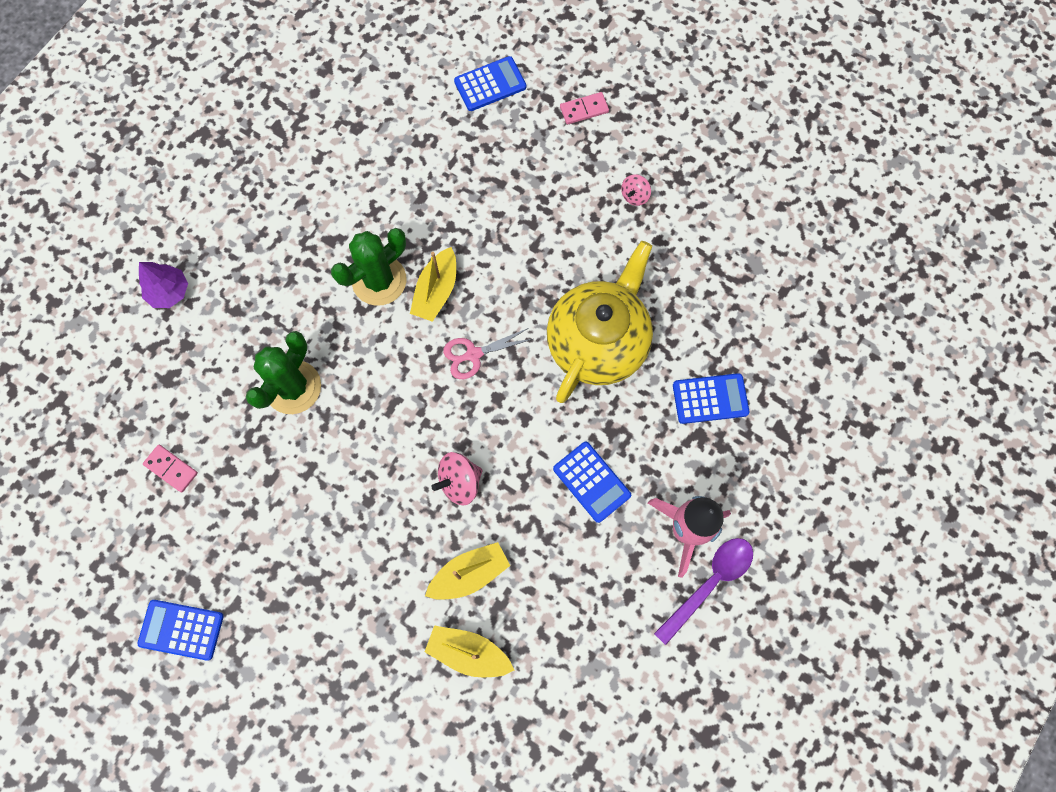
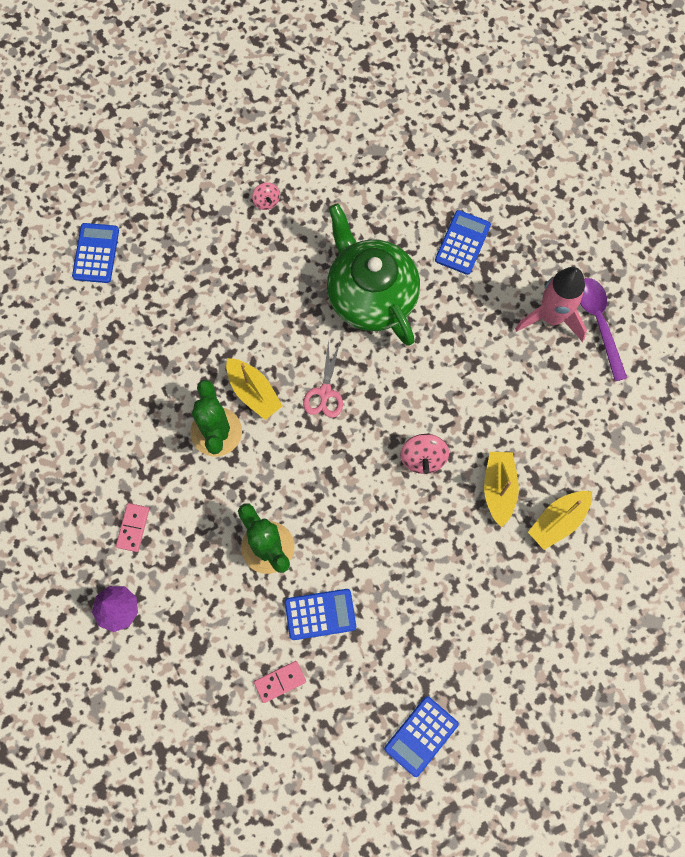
camera: 60 degrees left, 0 degrees up
(584, 109) = (167, 196): pink domino -> pink domino (133, 528)
(591, 482) = (478, 361): blue calculator -> blue calculator (320, 614)
(598, 342) = (370, 295): yellow teapot -> green teapot

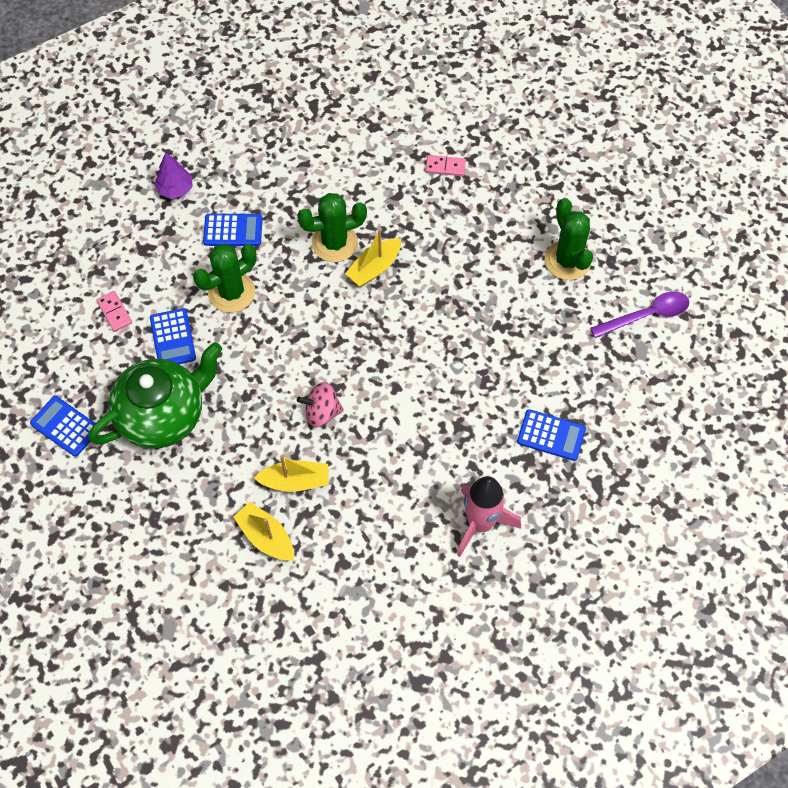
camera: 85 degrees right, 10 degrees down
(96, 253) = (493, 134): blue calculator -> blue calculator (233, 230)
(133, 528) = (245, 191): pink domino -> pink domino (445, 167)
(266, 201) = (567, 260): pink spinning top -> green cactus
(325, 392) = (379, 325): pink scissors -> none
(370, 295) = (482, 356): green teapot -> green teapot (163, 415)
(598, 323) = (479, 571): purple spoon -> purple spoon (646, 315)

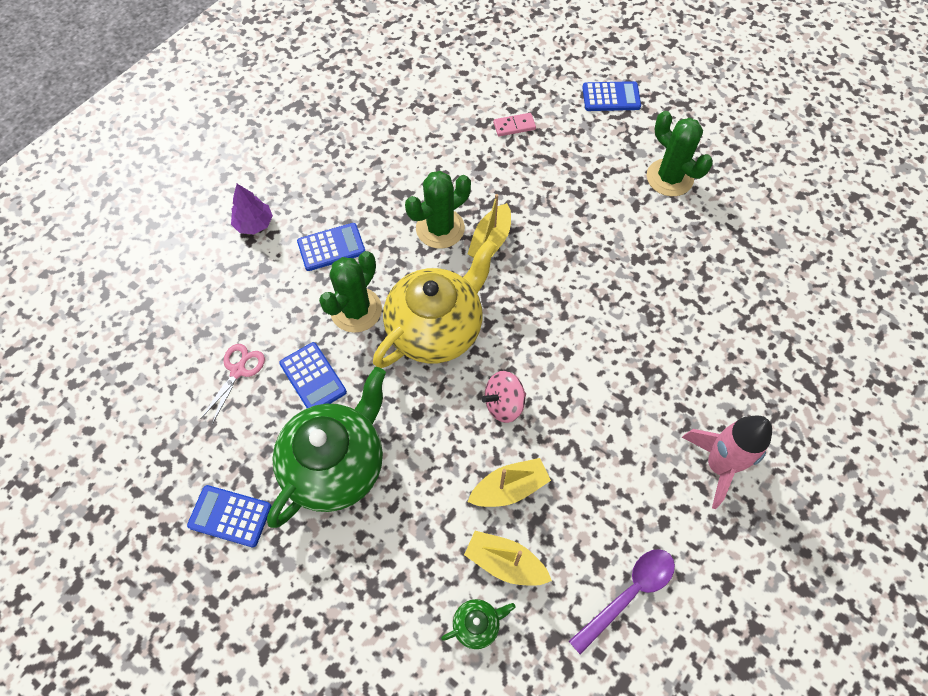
camera: 20 degrees left, 0 degrees up
(114, 312) = (238, 370): pink domino -> pink scissors
(223, 574) = (477, 624): none -> green teapot
(292, 330) = (436, 329): none -> yellow teapot
(551, 435) = (740, 349): blue calculator -> blue calculator (611, 97)
(646, 315) = (767, 206): purple spoon -> purple spoon (628, 594)

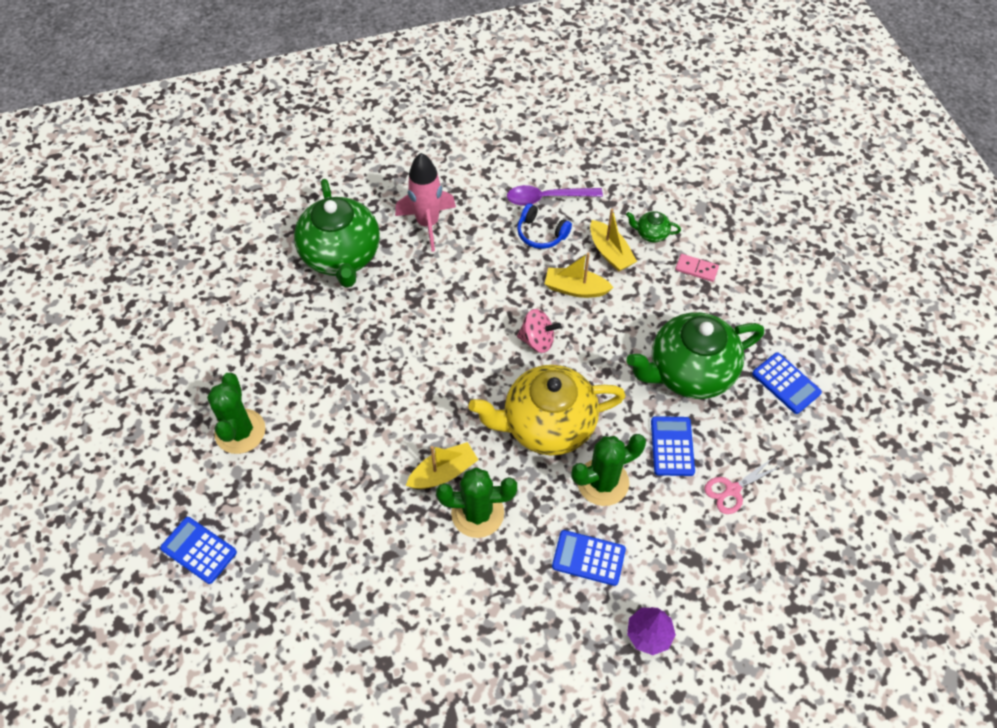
camera: 145 degrees left, 5 degrees down
(514, 126) = (319, 580): pink domino -> pink domino (696, 269)
(596, 536) = (541, 233): none -> blue headphones
(758, 371) = (341, 256): none -> green teapot

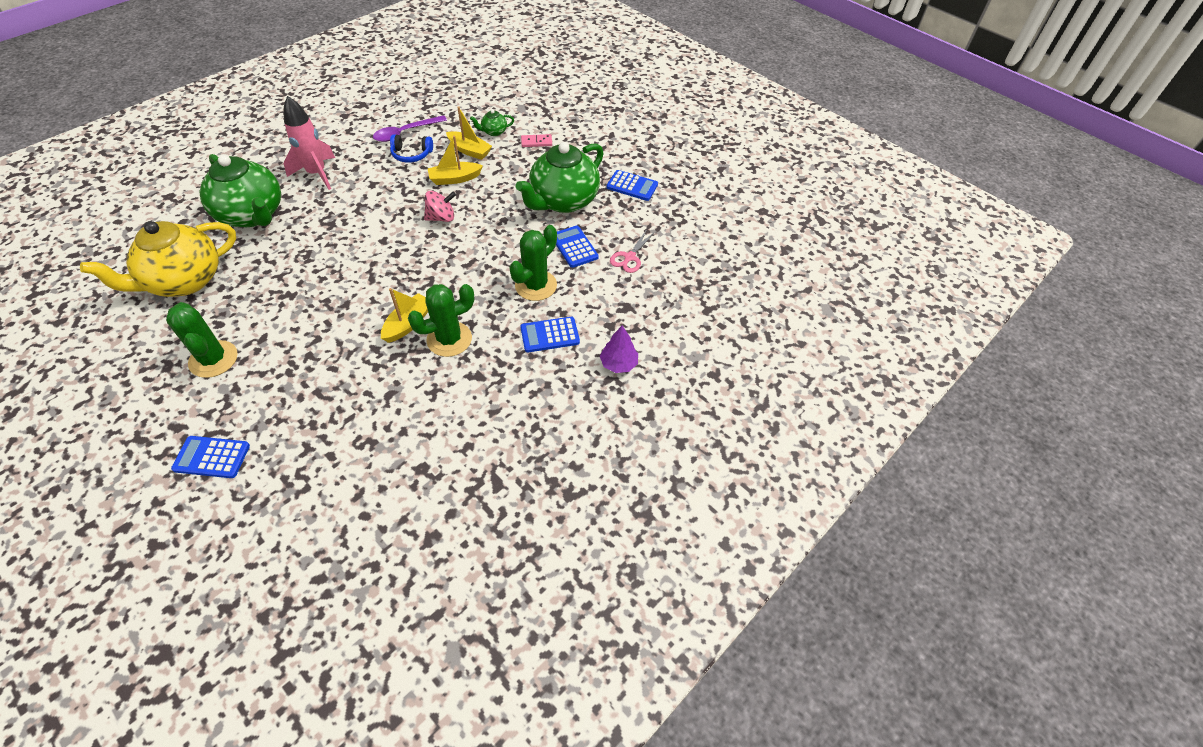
camera: 30 degrees left, 5 degrees down
(547, 425) = (475, 266): yellow teapot -> yellow teapot (184, 281)

